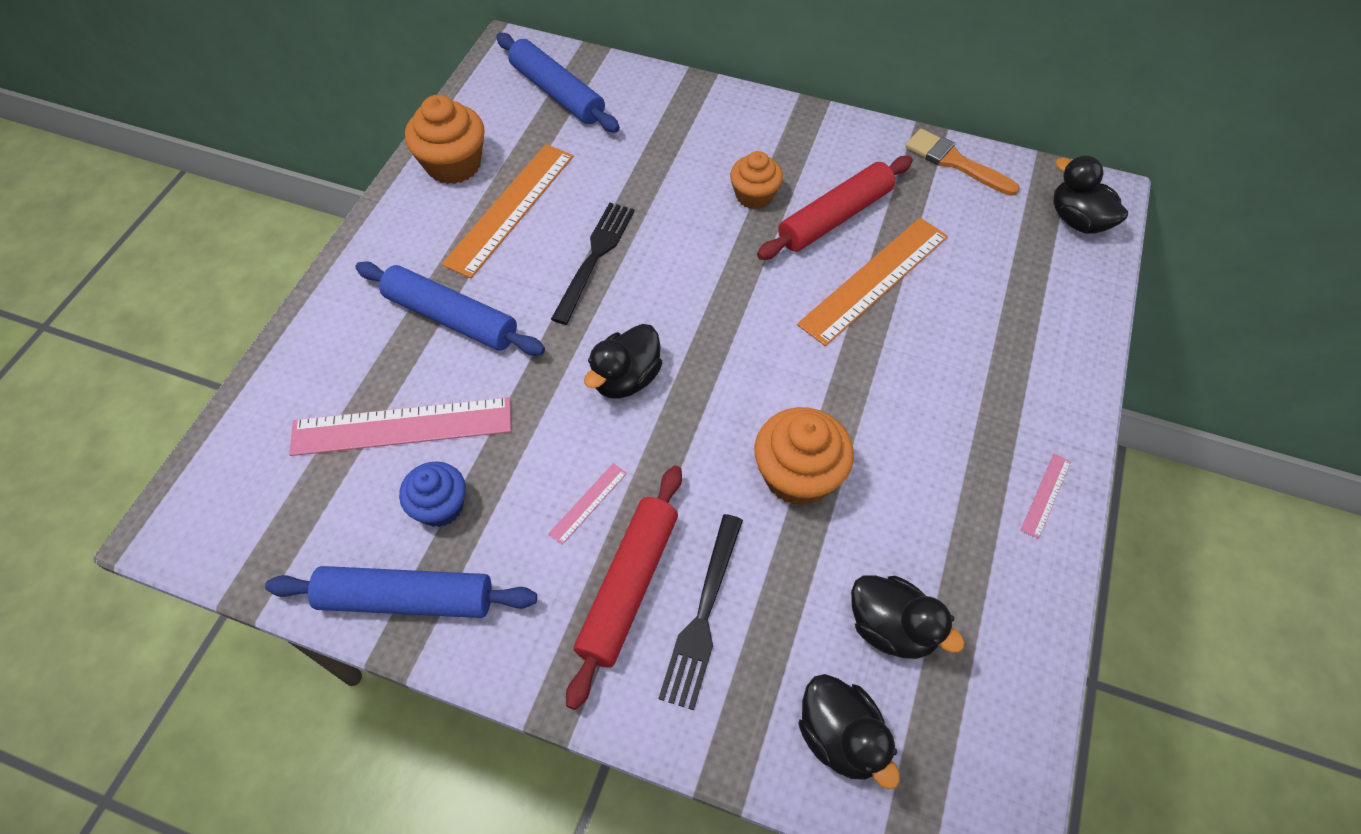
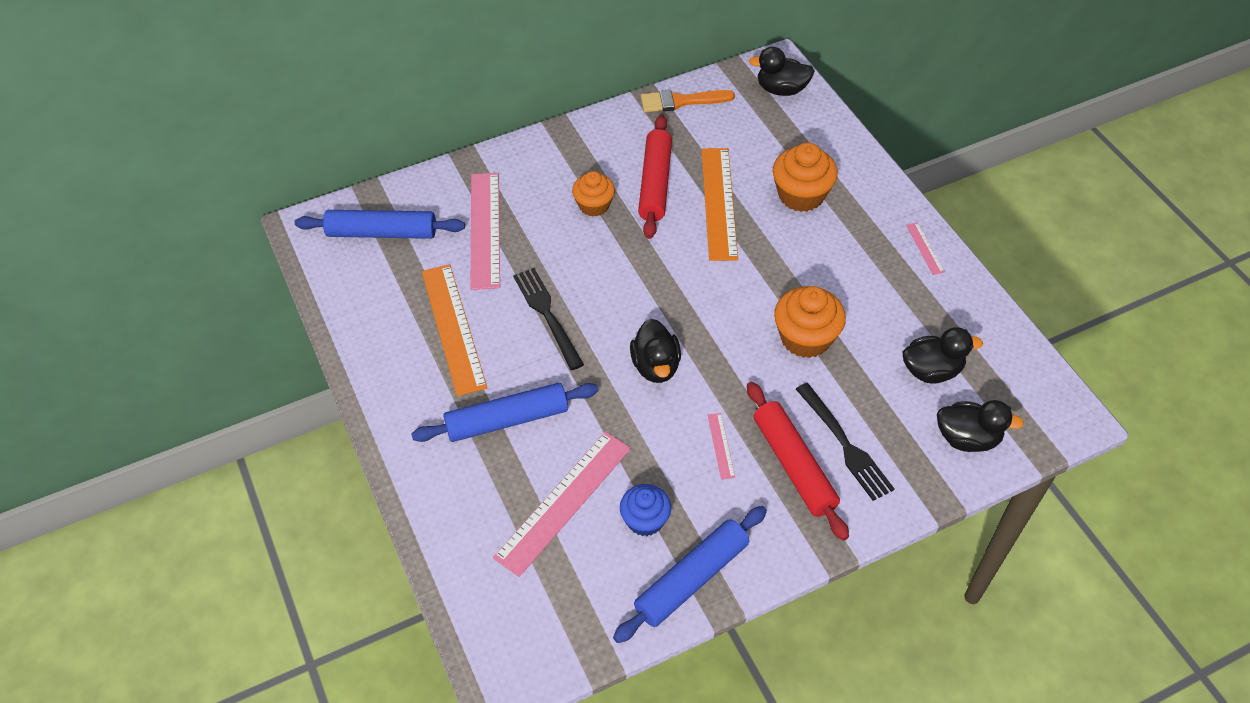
camera: 45 degrees left, 5 degrees down
(453, 164) = (375, 331): orange cupcake -> orange cupcake (801, 195)
(637, 149) = (485, 229): none -> pink ruler

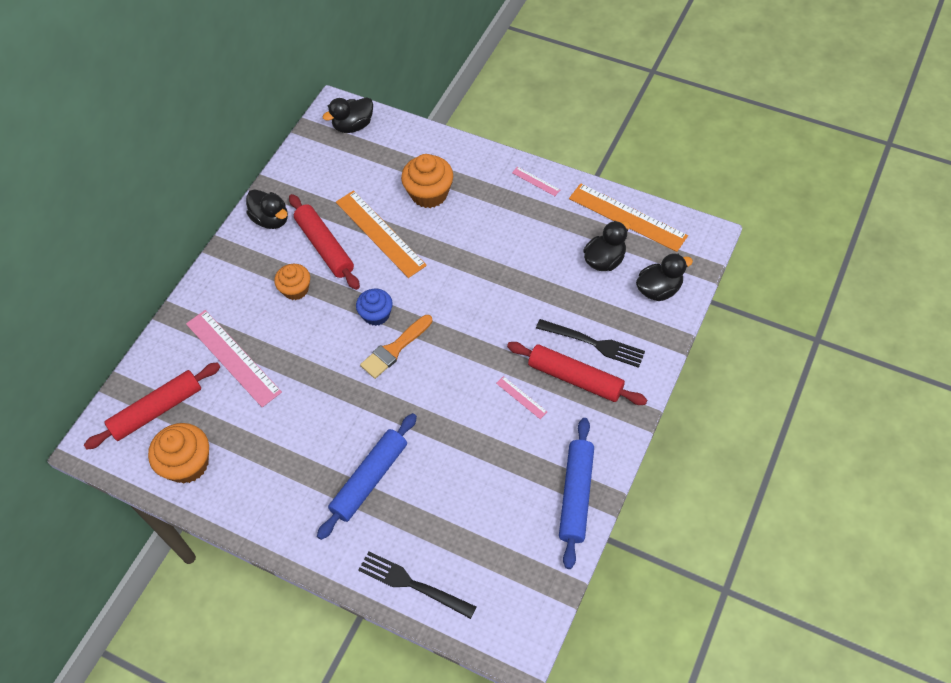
camera: 35 degrees left, 5 degrees up
(382, 233) = (157, 410): blue rolling pin -> red rolling pin
(453, 328) = (274, 443): orange ruler -> orange ruler (627, 217)
(547, 314) = (331, 388): black fork -> black fork (412, 584)
(563, 502) = (455, 506): pink ruler -> none
(645, 520) = (516, 479): blue cupcake -> blue cupcake (376, 315)
(656, 366) = (435, 374): black duck -> black duck (271, 219)
(681, 101) = (291, 175): orange brush -> orange brush (395, 349)
(805, 338) = (513, 290): orange cupcake -> orange cupcake (187, 464)

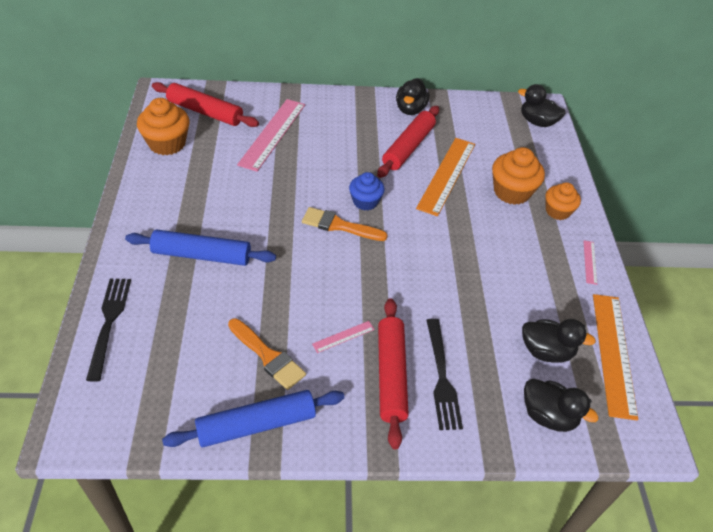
camera: 55 degrees right, 10 degrees down
(296, 289) = (356, 145): orange cupcake -> orange cupcake (557, 211)
(513, 463) = (268, 356): none -> orange brush
(521, 397) = (343, 336): pink ruler -> pink ruler turned 45 degrees clockwise

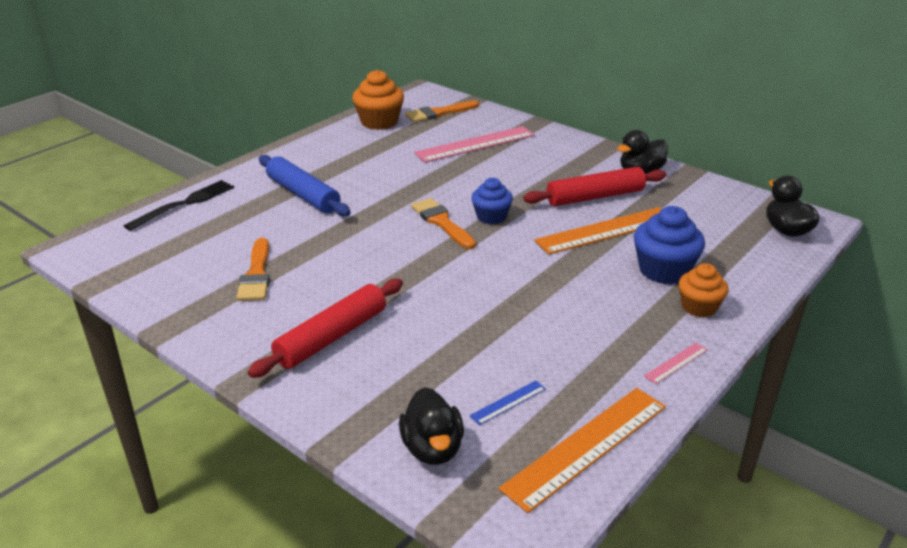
camera: 45 degrees right, 15 degrees down
(205, 112) = (438, 113): red rolling pin -> orange brush
(257, 424) = (185, 309): blue rolling pin -> none
(343, 336) = (332, 292): pink ruler -> none
(442, 377) = (373, 363): black fork -> none
(511, 192) = (664, 270): orange cupcake -> blue cupcake
(546, 351) = (508, 402): black duck -> blue ruler

